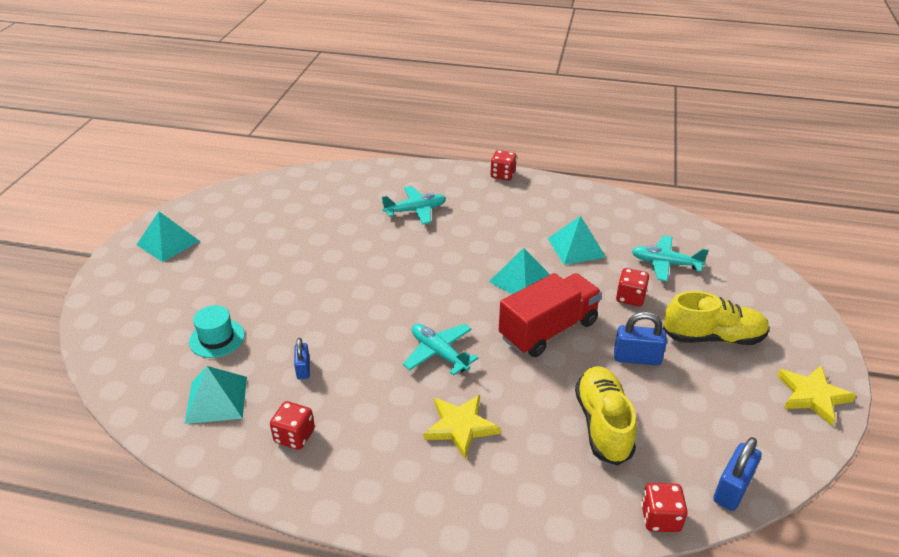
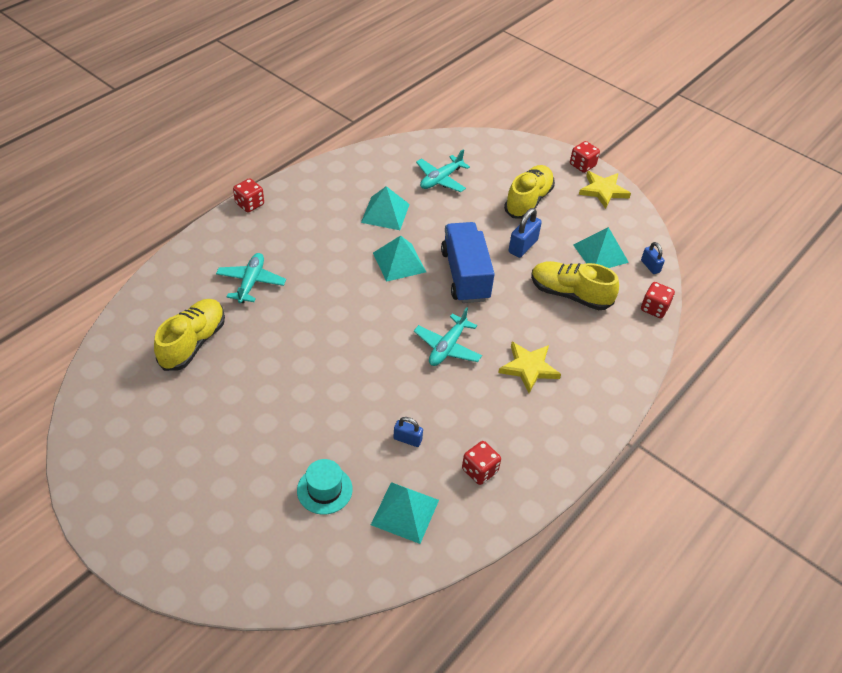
camera: 65 degrees left, 10 degrees up
(168, 243) = (133, 491): turquoise pyramid -> turquoise pyramid (600, 253)
(327, 210) = (193, 343): none -> yellow shoe
(439, 353) = (447, 347): turquoise plane -> turquoise plane turned 45 degrees counterclockwise
(548, 330) = (465, 275): red truck -> blue truck
(630, 297) = (462, 216): red dice -> red dice (582, 165)
(732, 489) = (650, 266): blue padlock -> blue padlock, size x0.64

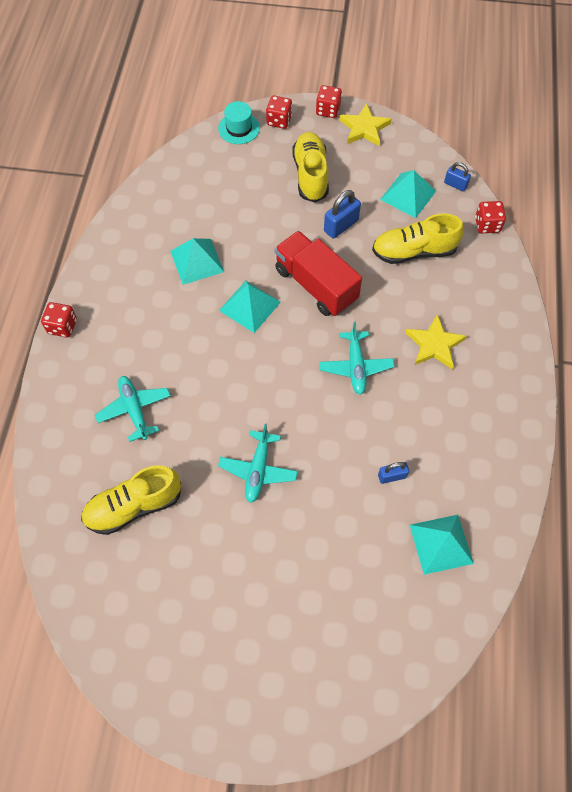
camera: 30 degrees left, 15 degrees up
(193, 343) = (134, 506): yellow shoe -> yellow shoe turned 105 degrees counterclockwise
(324, 490) = (363, 569): turquoise hat -> turquoise hat (239, 128)
(441, 179) = (218, 195): turquoise plane -> turquoise plane (258, 470)
(465, 275) = (316, 285): blue truck -> red truck
(479, 470) = (468, 466): red dice -> red dice (279, 120)
(523, 246) = (341, 225): blue padlock -> blue padlock turned 45 degrees clockwise

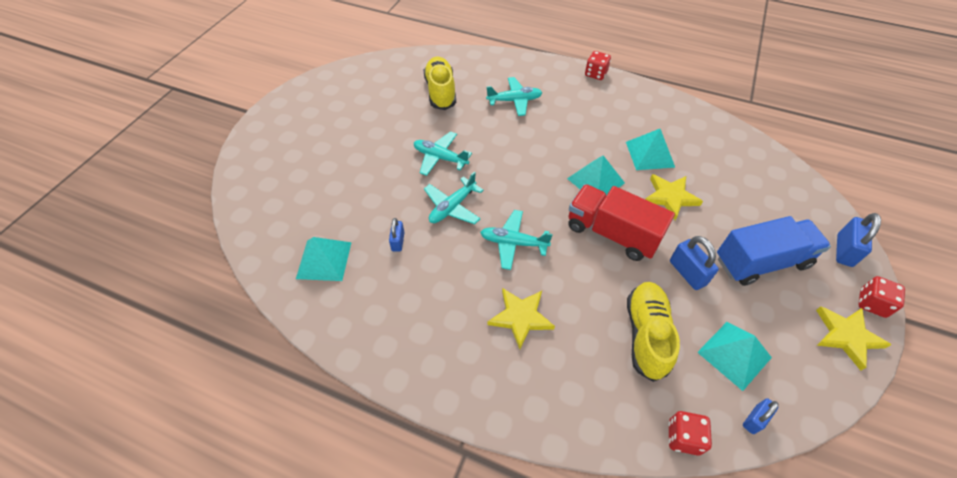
camera: 105 degrees right, 10 degrees down
(239, 128) = (825, 213): turquoise hat -> none
(254, 241) = (670, 197): none -> yellow star
(279, 120) = (844, 250): red dice -> blue padlock
(310, 175) = (761, 262): yellow shoe -> blue truck
(316, 285) = (612, 233): red truck -> red truck turned 120 degrees counterclockwise
(328, 435) = (452, 207): none -> turquoise plane

